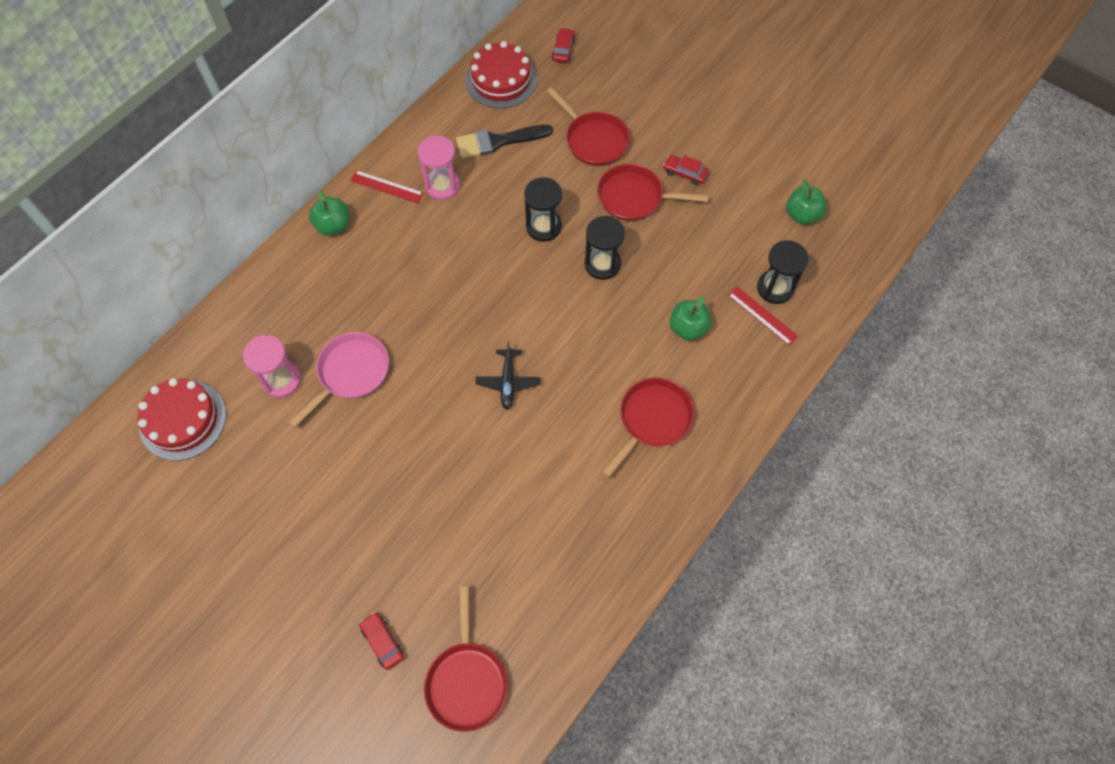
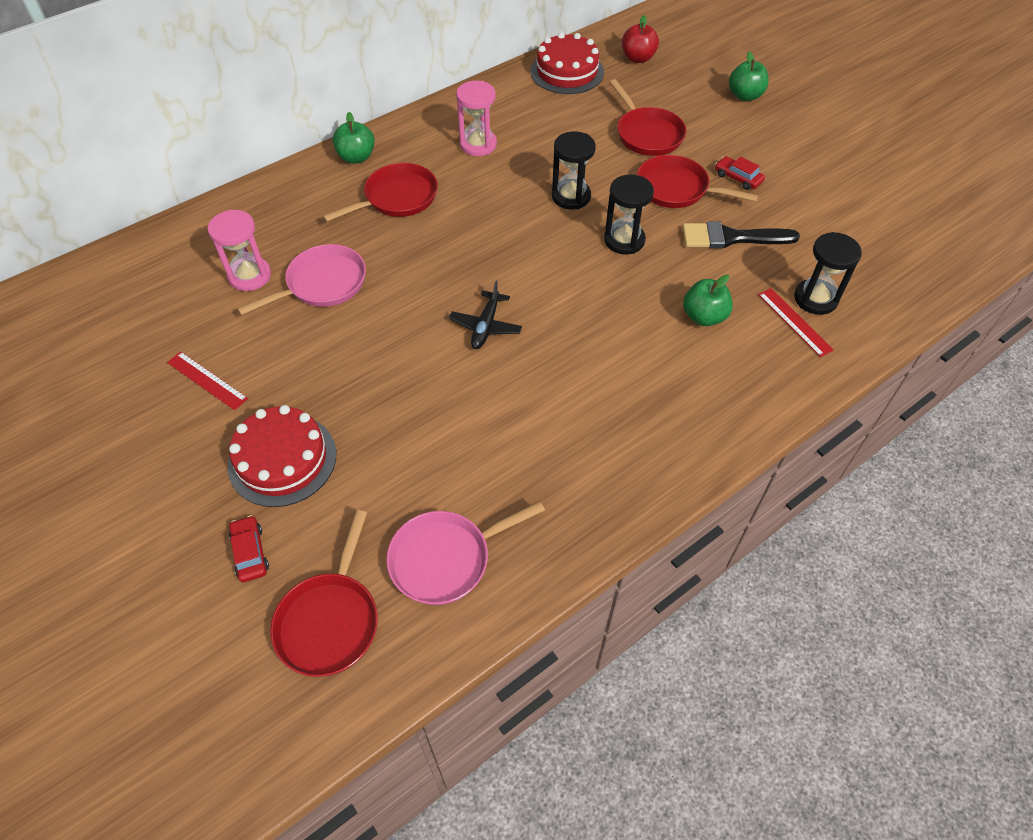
camera: 15 degrees right, 10 degrees down
(183, 420) = (136, 290): red cake -> red cake (282, 459)
(386, 187) = (422, 135): red ruler -> red ruler (207, 380)
(498, 141) = (547, 119): black brush -> black brush (731, 238)
(540, 605) = (446, 559): none -> pink pan
(563, 49) = (638, 58): red car -> red apple
(652, 420) = (637, 397): red pan -> red pan (397, 198)
(802, 215) = (862, 237): green apple -> green apple (745, 96)

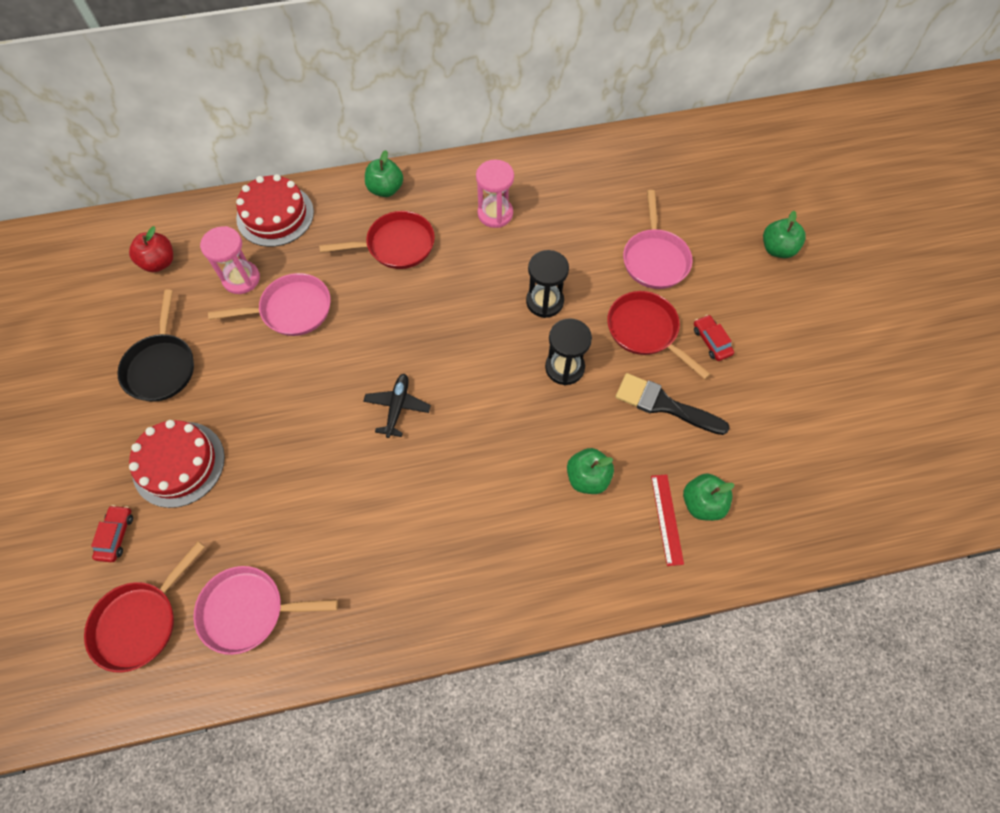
camera: 25 degrees right, 10 degrees up
(207, 380) = (161, 366): red ruler -> black pan
(486, 326) = (397, 407): black plane -> black plane turned 150 degrees clockwise
(567, 72) = (621, 160): red cake -> red cake (275, 215)
(638, 58) = (698, 167): red apple -> red apple (159, 262)
(647, 134) = (655, 259): red pan -> pink pan
(815, 299) = (702, 503): black hourglass -> green apple

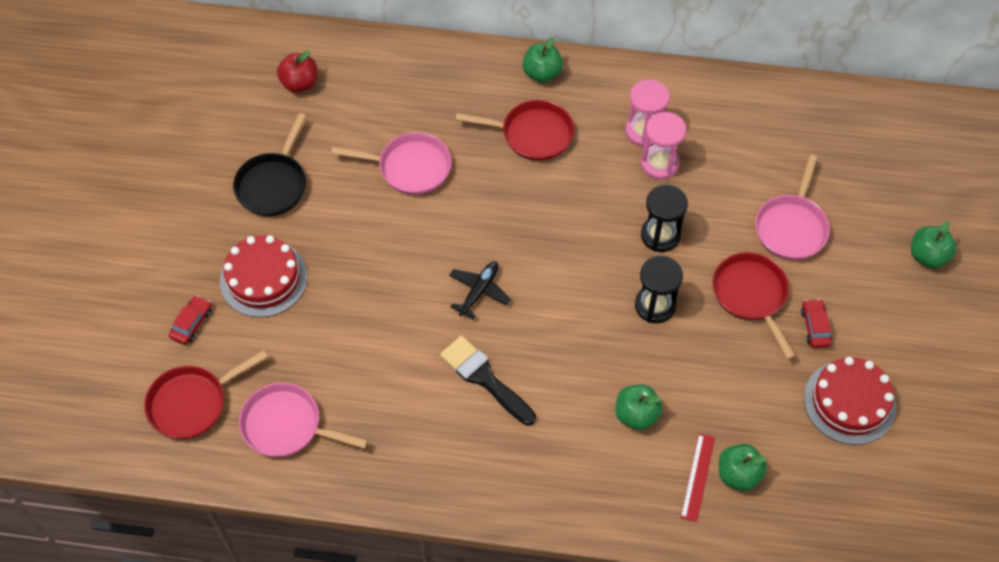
camera: 20 degrees right, 5 degrees down
(241, 279) = (372, 123): pink hourglass -> pink hourglass (659, 163)
(275, 215) = (424, 68): red cake -> red cake (849, 402)
(664, 405) = (740, 372): black brush -> black brush (484, 378)

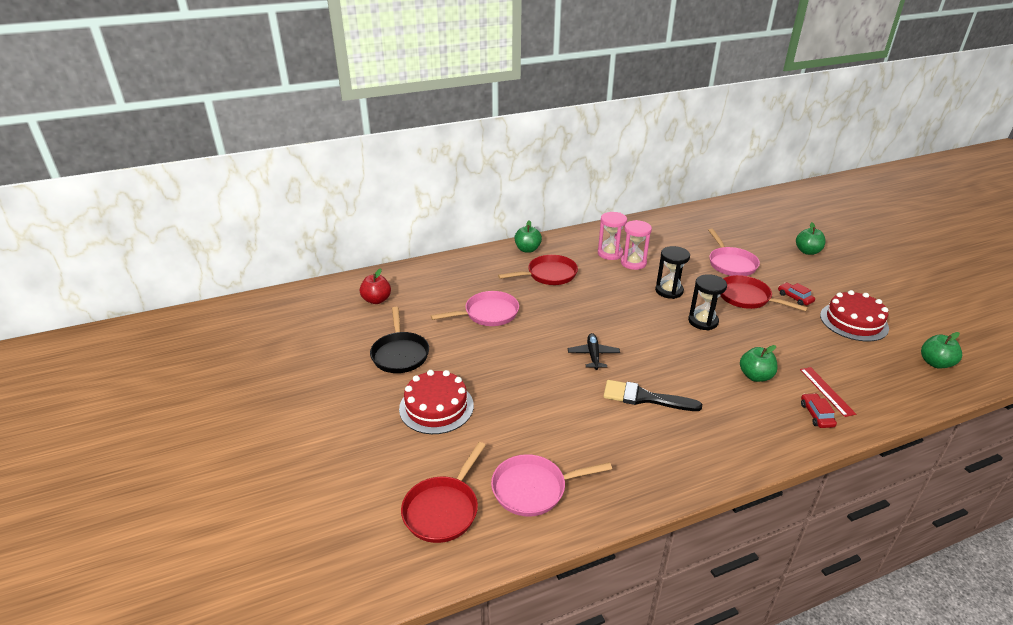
camera: 30 degrees left, 25 degrees down
(192, 323) = (400, 457): red car -> red car (816, 415)
(738, 474) = (845, 379): green apple -> green apple (935, 363)

